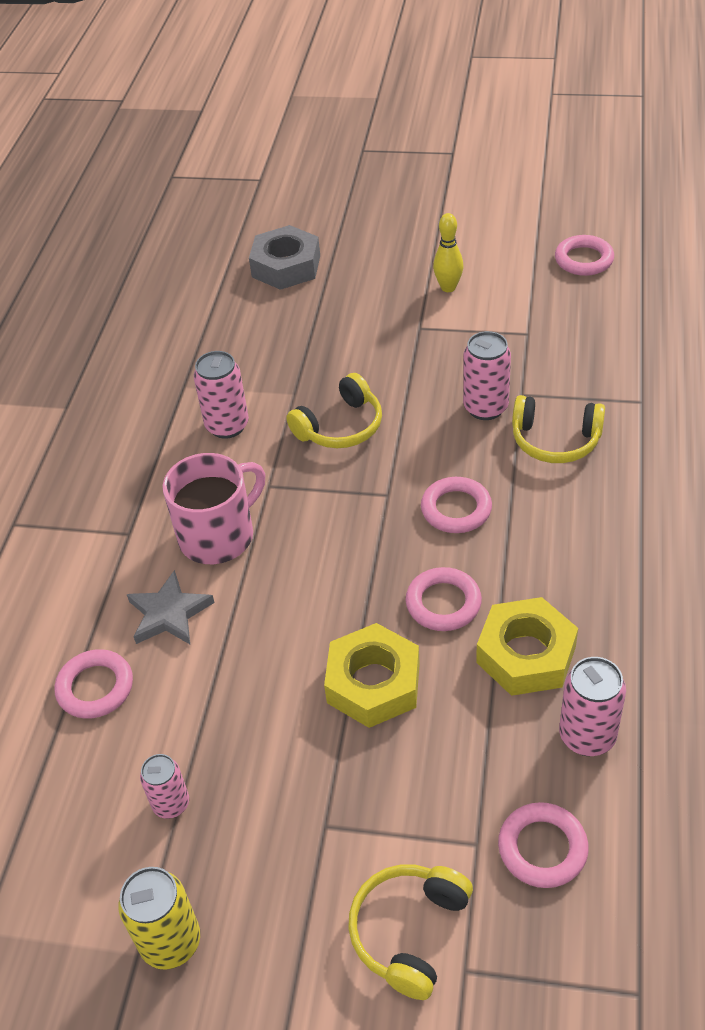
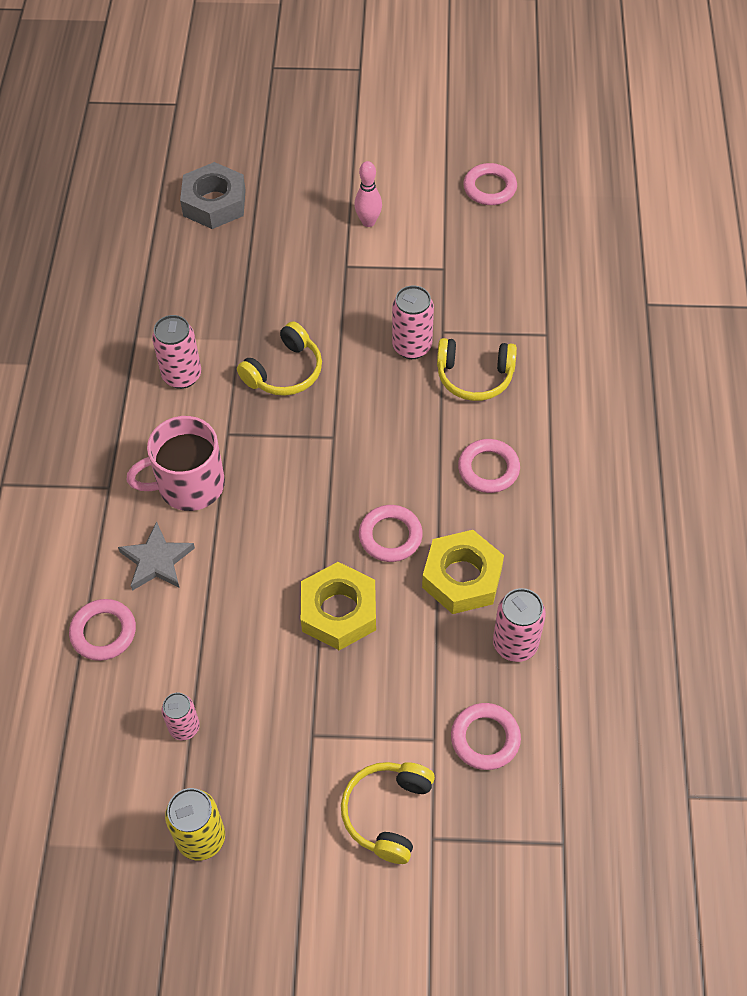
camera: 10 degrees left, 10 degrees up
(218, 536) = (189, 485): pink mug -> pink mug turned 150 degrees counterclockwise
(448, 287) = (368, 222): yellow bowling pin -> pink bowling pin
(456, 509) = (394, 448): pink ring -> pink ring (488, 469)

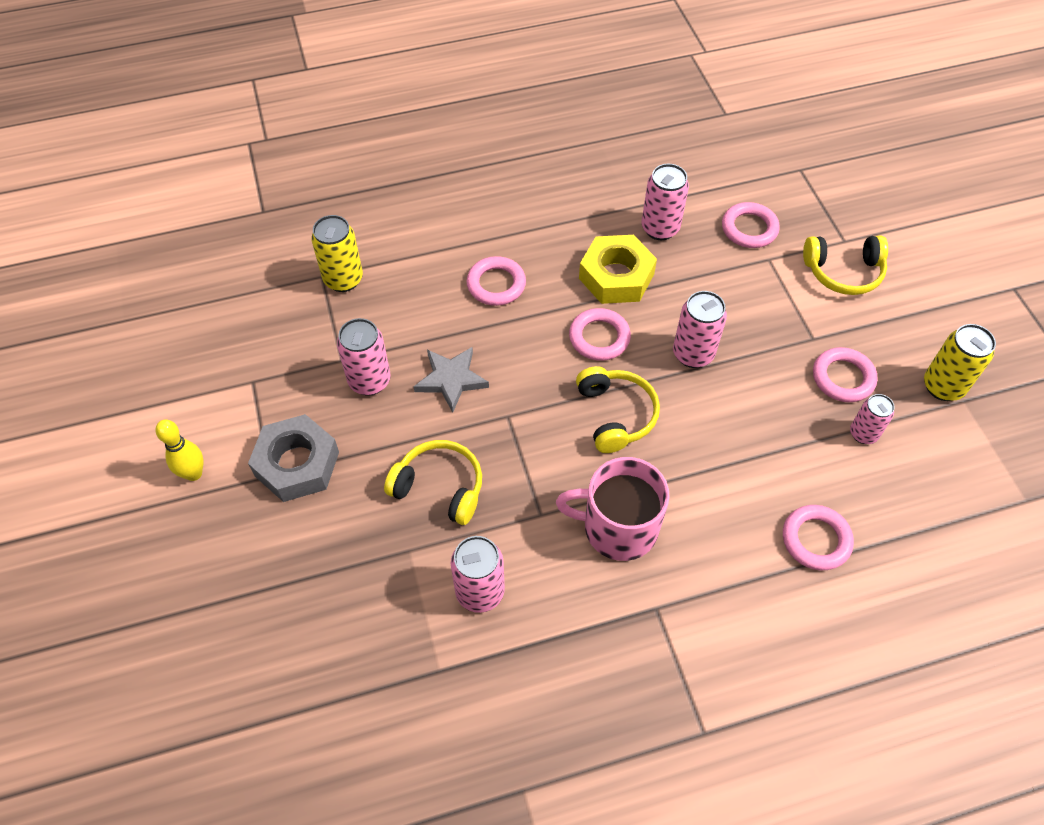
camera: 110 degrees left, 0 degrees up
(157, 560) = (717, 523): grey star -> grey star (451, 379)
(189, 485) = (618, 527): pink mug -> pink mug turned 135 degrees clockwise
(214, 203) = (189, 664): grey nut -> grey nut (297, 464)
(338, 611) = (693, 354): yellow nut -> pink can
(368, 222) = (193, 473): pink bowling pin -> yellow bowling pin
(474, 377) = (392, 320): yellow headphones -> yellow headphones (616, 415)
(489, 188) = (119, 369): pink ring -> pink ring (843, 378)
(537, 350) = (343, 279): none -> yellow can

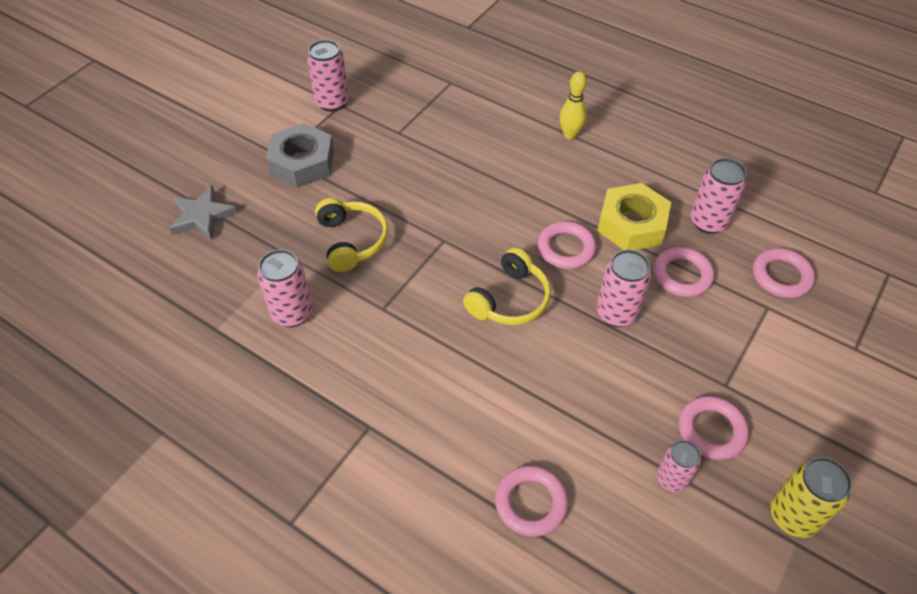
camera: 50 degrees right, 5 degrees down
(193, 473) = (252, 124): yellow bowling pin -> yellow bowling pin (570, 135)
(343, 279) = (460, 93): yellow can -> none
(369, 381) = (397, 155): pink can -> pink can (332, 102)
(451, 379) = (441, 193): grey star -> grey star (202, 216)
(496, 284) = (544, 165): pink ring -> pink ring (682, 275)
(618, 527) = (415, 360): pink mug -> none
(843, 272) = (821, 367): yellow headphones -> none

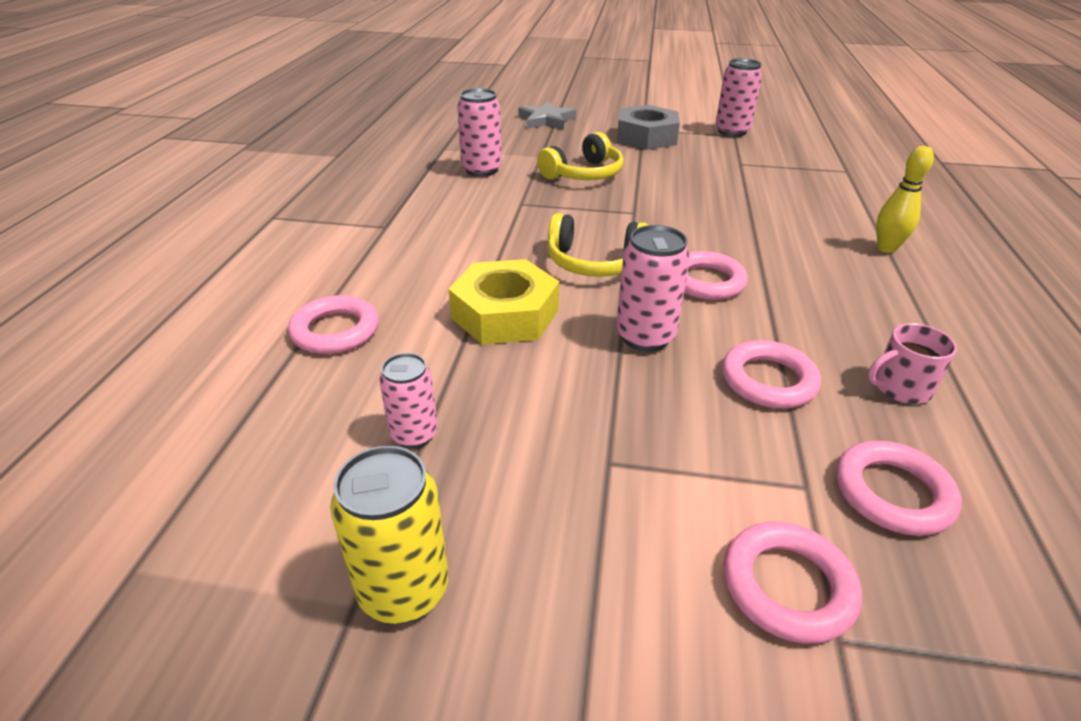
camera: 65 degrees right, 15 degrees down
(632, 224) = (805, 320): yellow nut -> yellow nut (505, 314)
(708, 222) = (900, 387): pink can -> pink mug
(711, 430) = (516, 460): pink ring -> pink ring (787, 586)

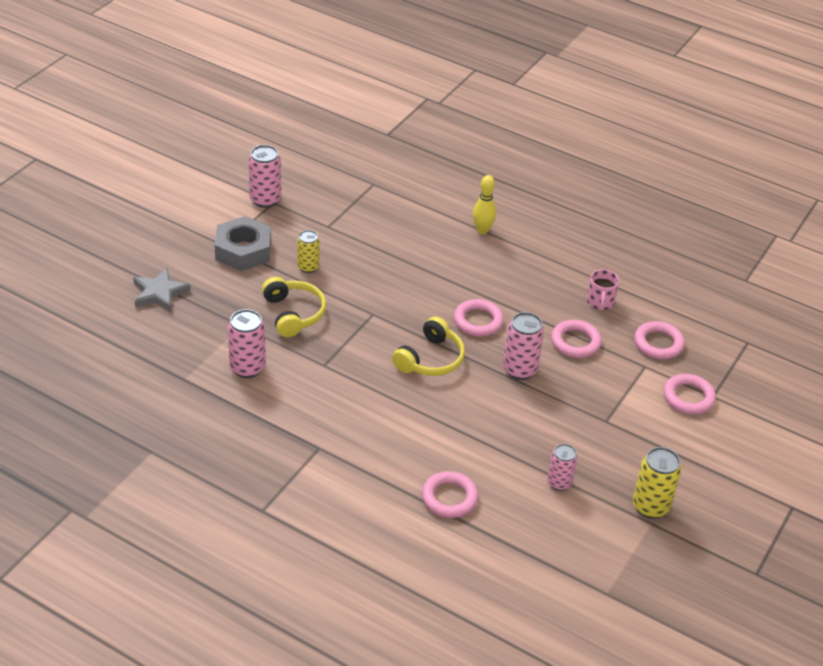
camera: 70 degrees left, 5 degrees up
(505, 314) = (469, 418): yellow nut -> none
(663, 167) = (308, 267): none -> yellow can

